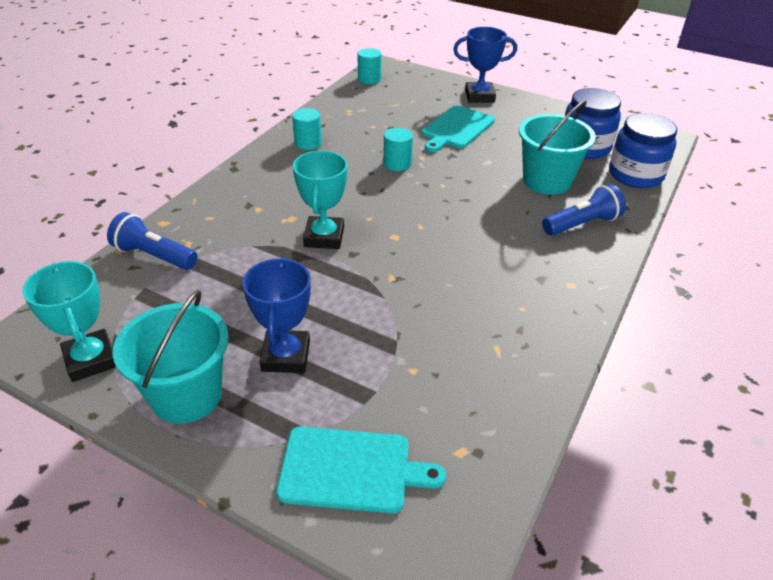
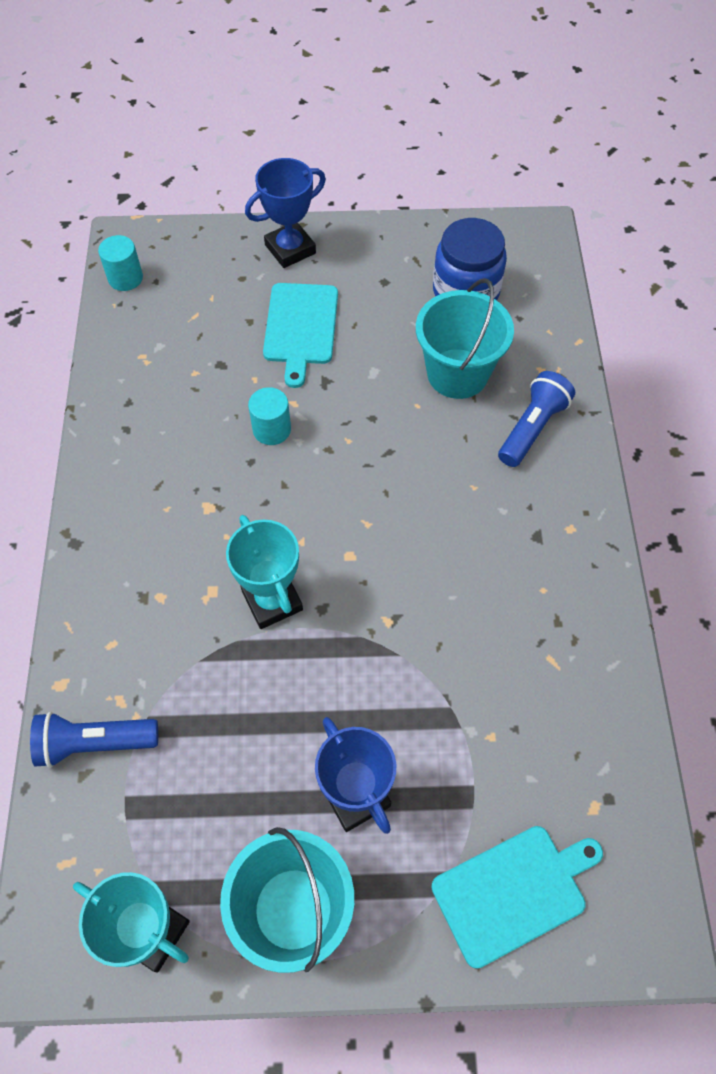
camera: 30 degrees left, 20 degrees up
(308, 143) = (135, 447): turquoise cylinder -> none
(635, 175) = (544, 315): blue jar -> none

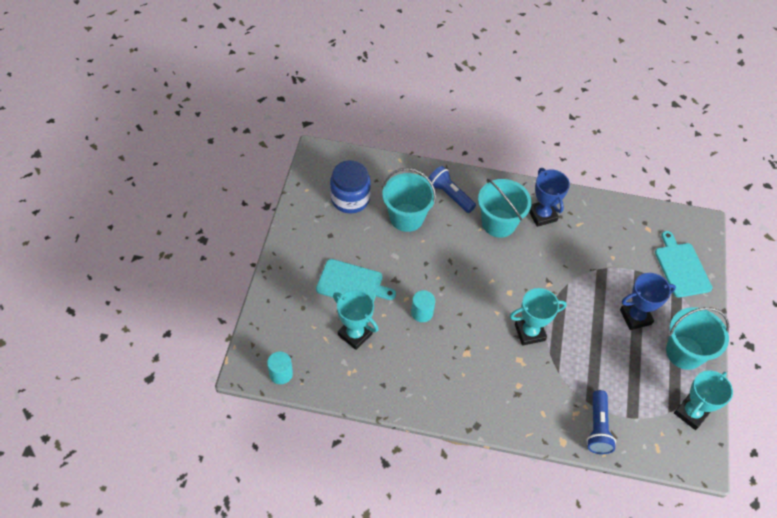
camera: 80 degrees left, 5 degrees down
(210, 349) = (355, 334): none -> turquoise trophy
(290, 249) = (288, 277): blue trophy -> blue trophy (542, 215)
(499, 515) = (498, 223): none -> turquoise bucket

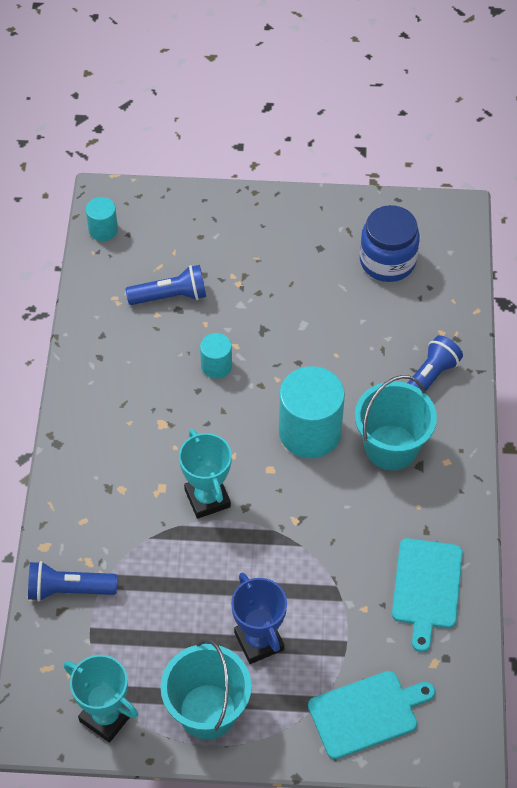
camera: 85 degrees right, 0 degrees up
(352, 284) = (246, 283): turquoise cutting board -> turquoise cutting board (426, 587)
(355, 334) = (170, 296): turquoise trophy -> blue flashlight
(406, 217) = (372, 331): turquoise bucket -> none
(483, 265) = (310, 432): none -> turquoise cylinder
(542, 215) = (421, 505): blue trophy -> none

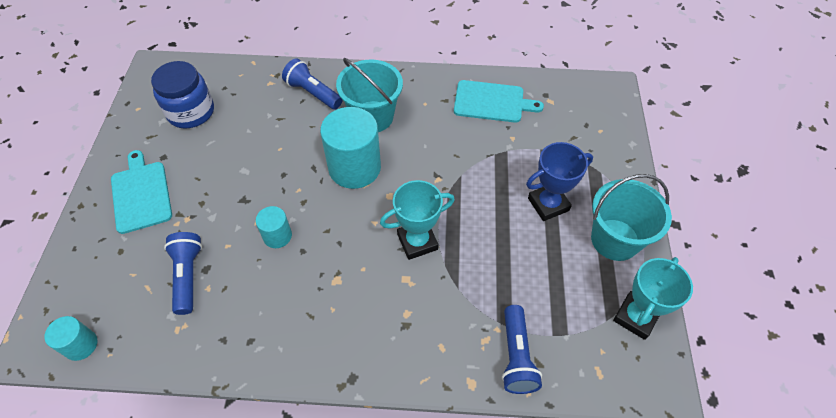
camera: 90 degrees left, 0 degrees up
(366, 713) = (595, 139): turquoise cutting board -> turquoise cutting board (141, 194)

